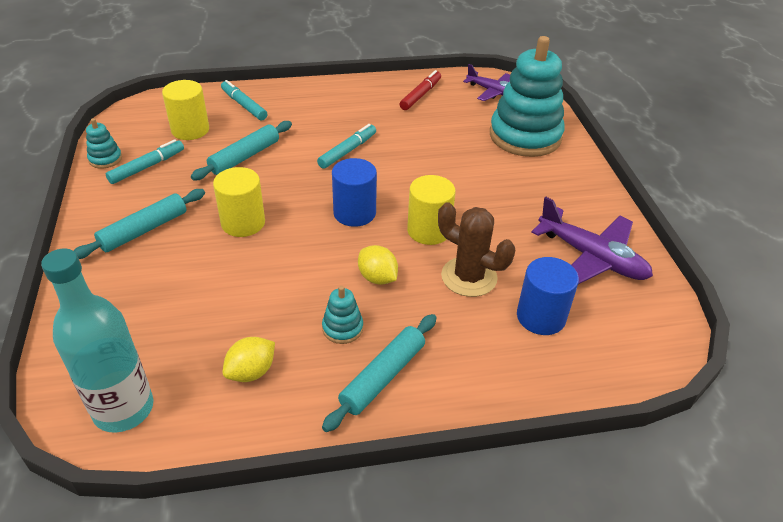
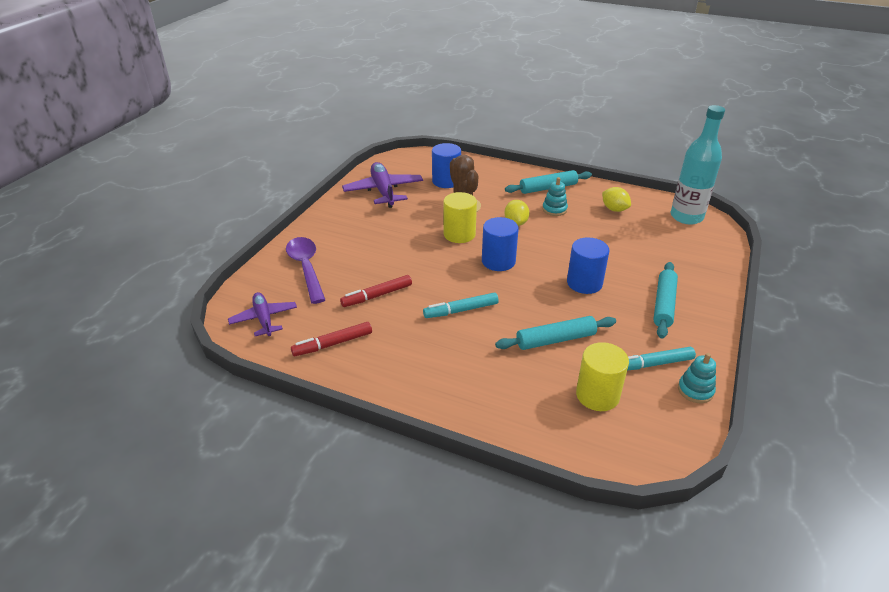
camera: 145 degrees left, 5 degrees down
(144, 230) = (664, 304): turquoise rolling pin -> turquoise rolling pin turned 60 degrees counterclockwise
(243, 223) = (584, 283): yellow cylinder -> blue cylinder
(244, 105) = (524, 408): turquoise marker -> none
(251, 372) = (614, 209): yellow lemon -> yellow lemon turned 60 degrees clockwise
(432, 137) = (377, 295): none -> red marker
(525, 136) = (306, 268): turquoise stacking toy -> purple spoon

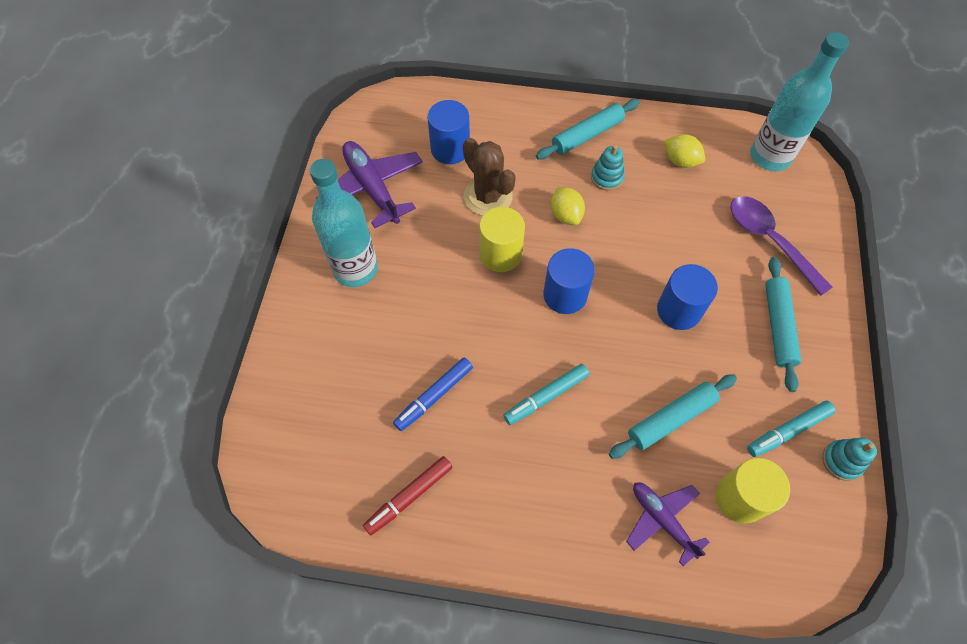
camera: 15 degrees left, 25 degrees up
(264, 319) = (305, 475): purple plane -> purple plane (662, 520)
(306, 268) = (323, 366): purple spoon -> purple spoon (769, 240)
(353, 226) = (355, 269): none -> turquoise bottle
(377, 295) = (434, 396): red marker -> blue marker

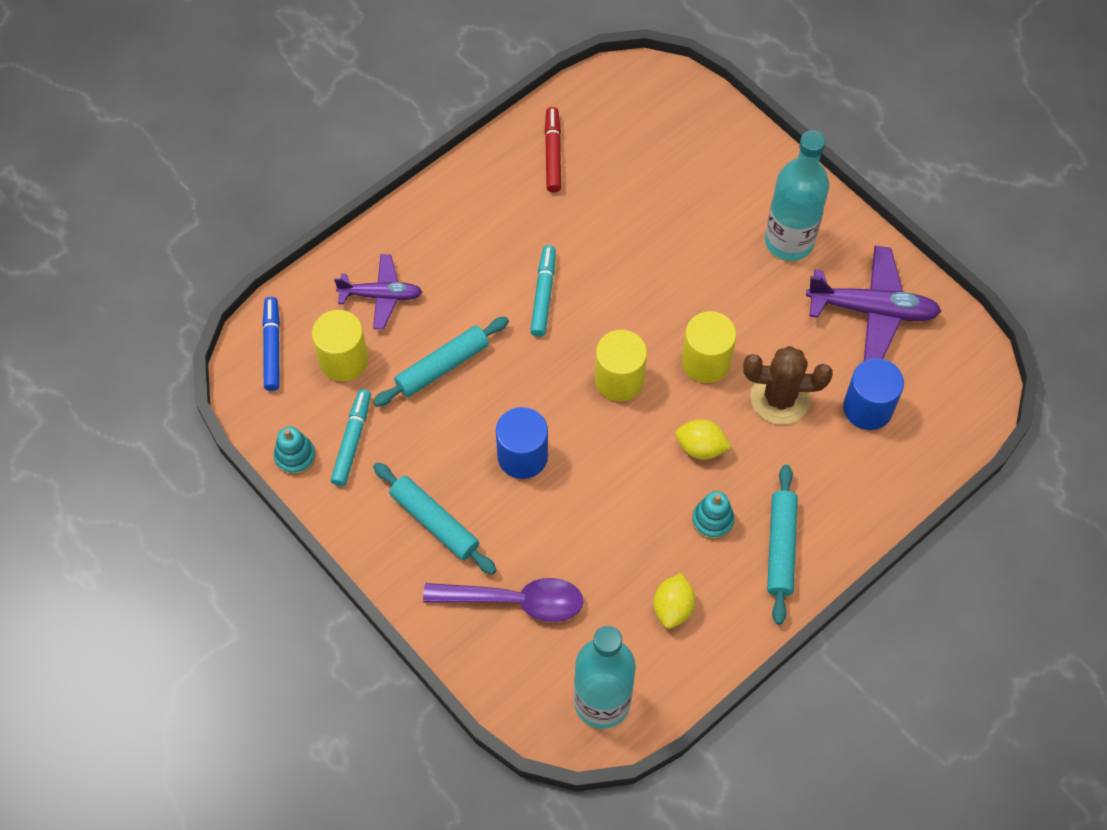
camera: 130 degrees right, 0 degrees up
(434, 396) = (616, 220): blue marker -> blue marker (272, 348)
(565, 295) = (619, 380): blue cylinder -> yellow cylinder
(671, 419) = (442, 366): turquoise rolling pin -> turquoise rolling pin turned 45 degrees clockwise
(680, 161) = (673, 608): yellow lemon -> yellow lemon turned 60 degrees counterclockwise

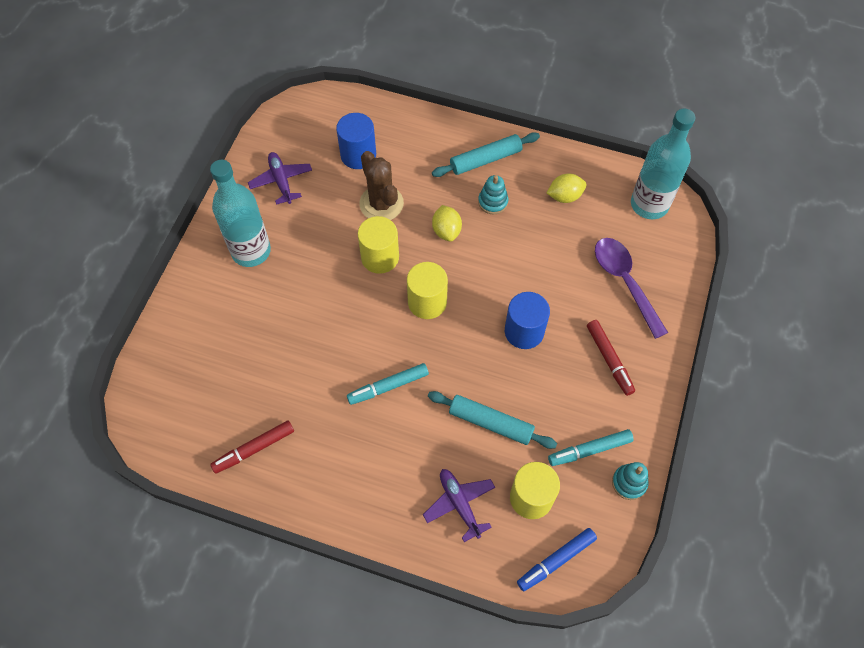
camera: 120 degrees left, 0 degrees up
(434, 522) = (609, 359): turquoise rolling pin -> red marker
(872, 310) = (281, 181): purple plane -> purple plane, size x0.64

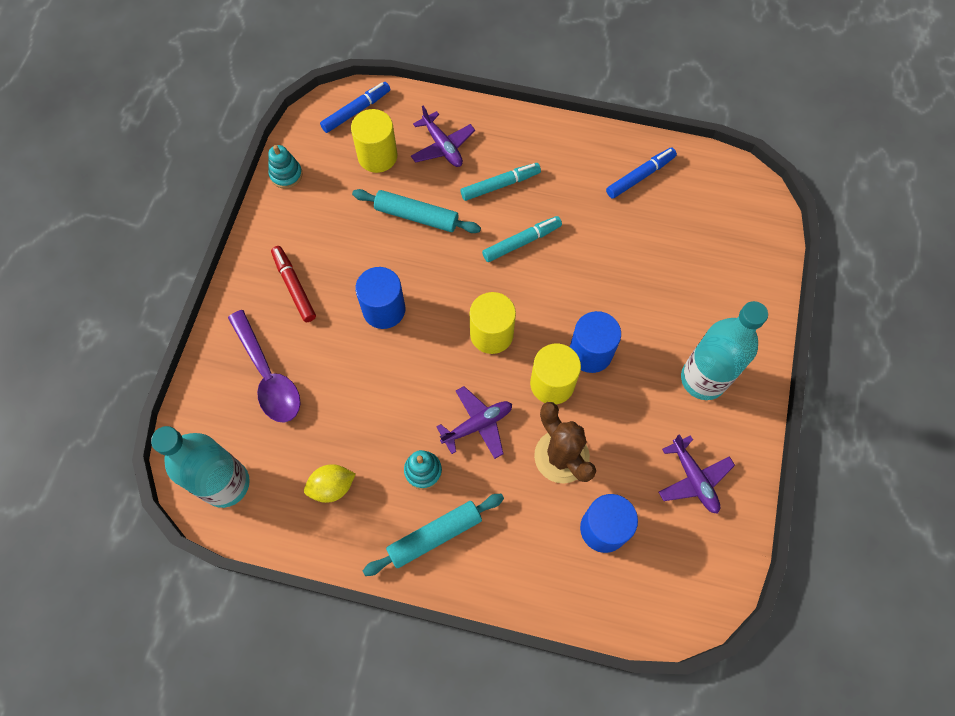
camera: 175 degrees right, 5 degrees up
(254, 449) = (639, 176): red marker -> blue marker
(342, 279) = (590, 352): none -> blue cylinder
(446, 231) = (477, 425): yellow lemon -> purple plane
(590, 450) = (320, 199): turquoise marker -> turquoise marker (500, 185)

